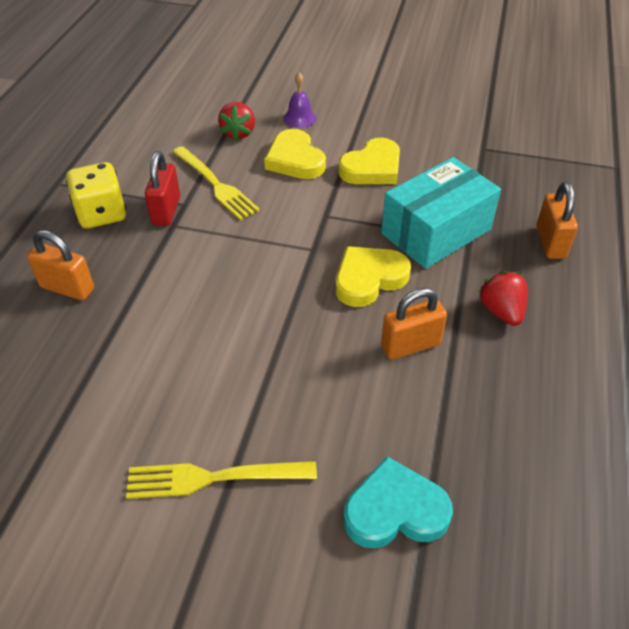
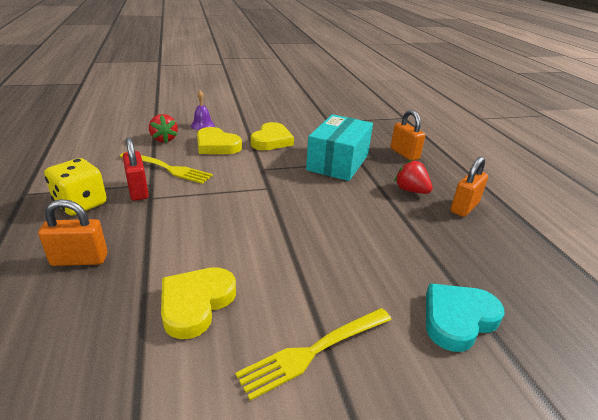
camera: 30 degrees left, 15 degrees down
(369, 279) = (319, 194): yellow heart -> yellow heart (196, 303)
(410, 345) = (377, 221): orange padlock -> orange padlock (464, 207)

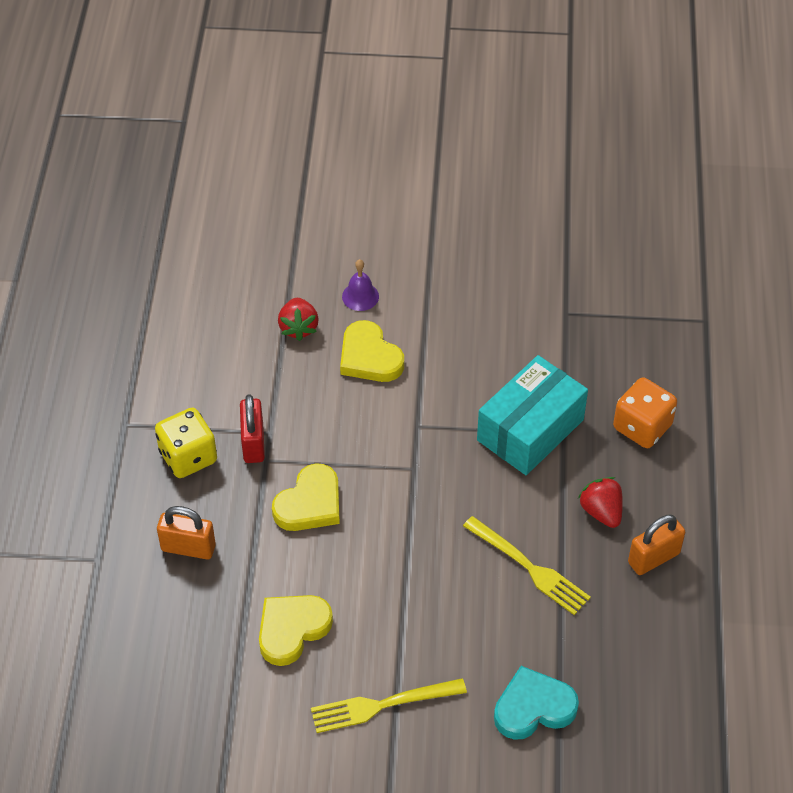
camera: 20 degrees right, 20 degrees up
(168, 168) = (294, 402): yellow fork -> yellow fork (529, 567)
(271, 140) = (453, 357): yellow heart -> yellow heart (310, 503)
(404, 154) = (642, 427): orange padlock -> orange dice

